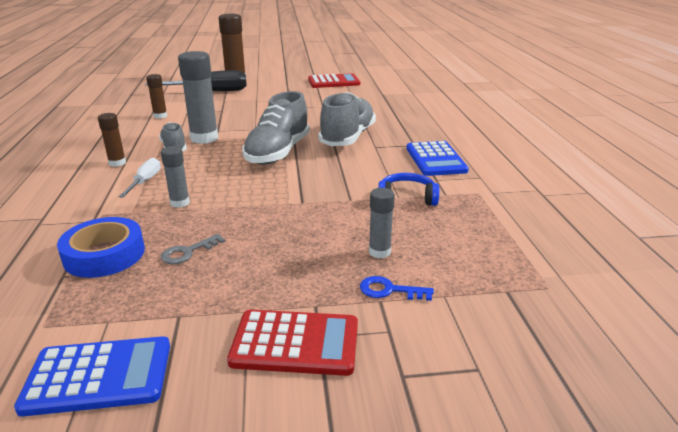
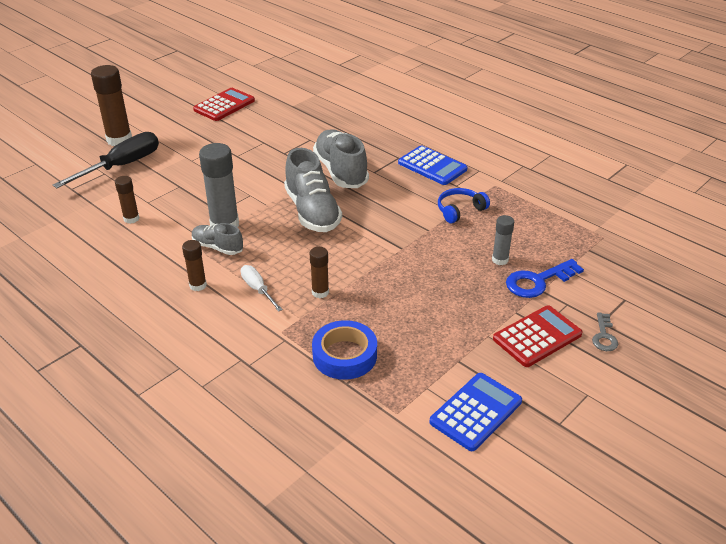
camera: 40 degrees left, 10 degrees up
(180, 203) = (320, 292): grey glue stick -> brown glue stick
(188, 252) = (394, 323): grey key -> grey key (604, 336)
(389, 290) = (537, 281): blue key -> blue key, size x1.68

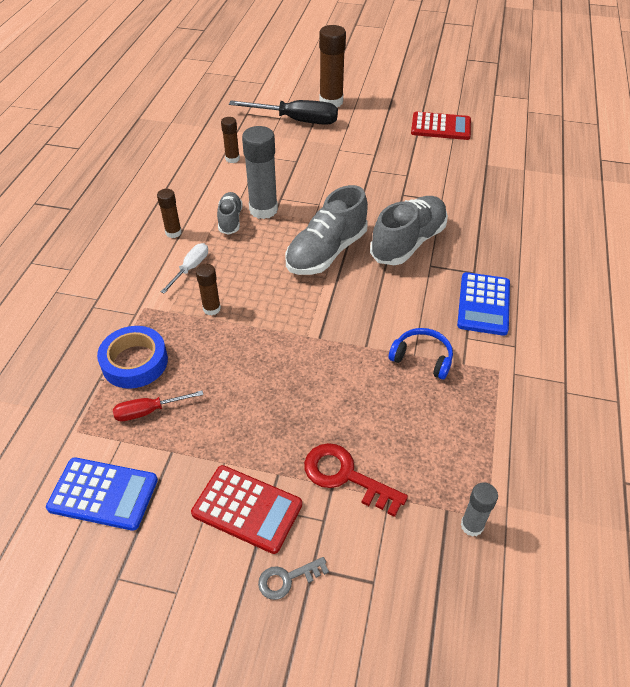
camera: 60 degrees right, 10 degrees up
(407, 362) = (149, 411): none -> red screwdriver
(500, 260) = (359, 426): grey glue stick -> grey glue stick (472, 525)
(537, 281) = (345, 476): blue key -> red key

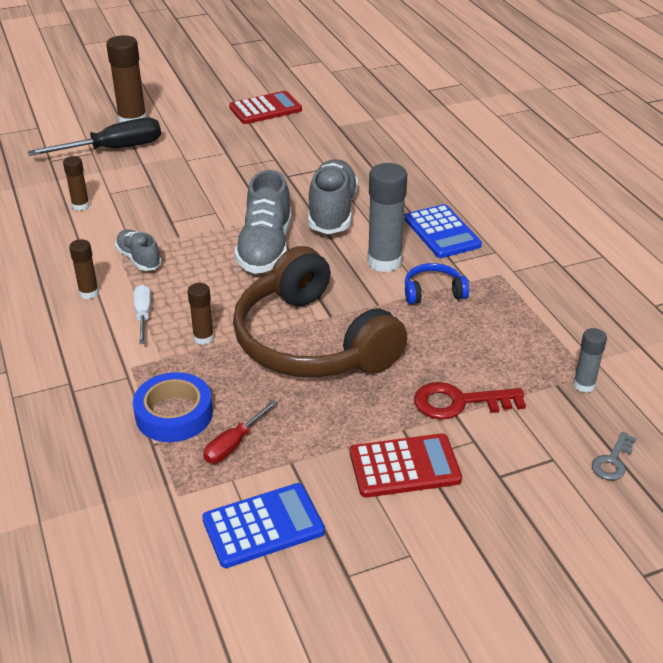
camera: 35 degrees left, 10 degrees down
(263, 210) = (164, 237): grey glue stick -> grey glue stick (384, 262)
(284, 353) = (312, 341): none -> brown headphones
(287, 579) = (488, 494): grey key -> grey key (612, 461)

